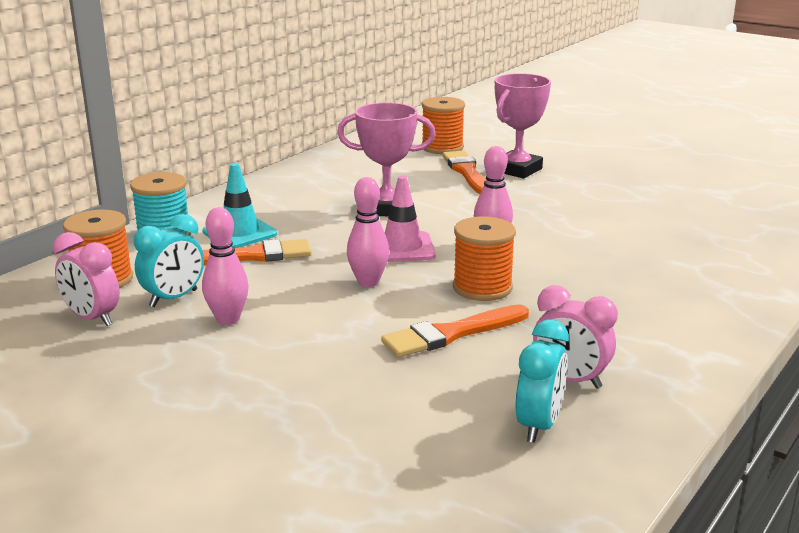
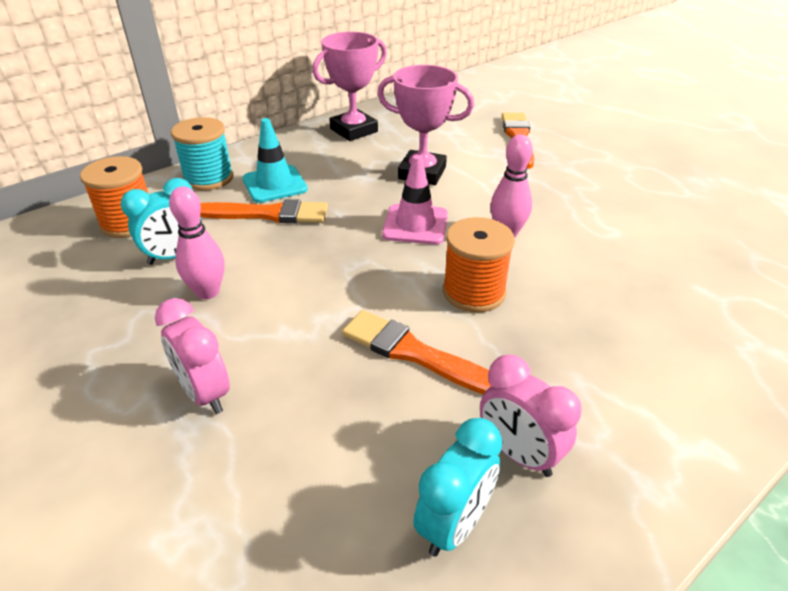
camera: 15 degrees right, 15 degrees up
(92, 318) = (92, 269): pink clock -> pink clock (205, 393)
(368, 282) = (362, 265): pink bowling pin -> none
(442, 147) = (506, 106): orange spool -> none
(451, 334) = (415, 353): orange brush -> orange brush turned 45 degrees clockwise
(517, 170) = (569, 141): pink trophy -> pink trophy (353, 130)

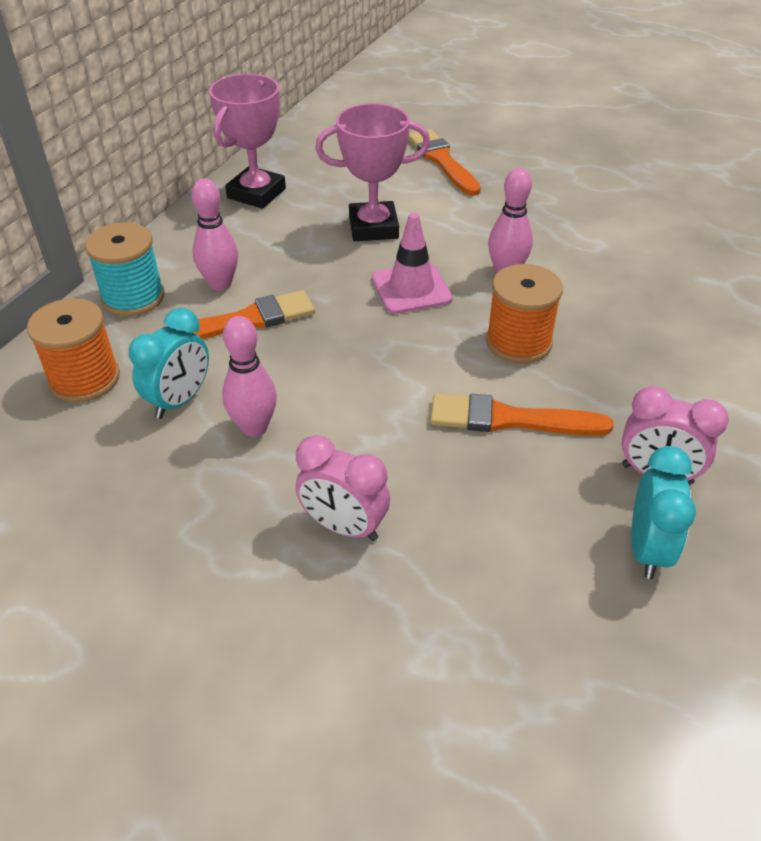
camera: 25 degrees left, 5 degrees up
(274, 184) = (220, 284): turquoise traffic cone -> pink bowling pin

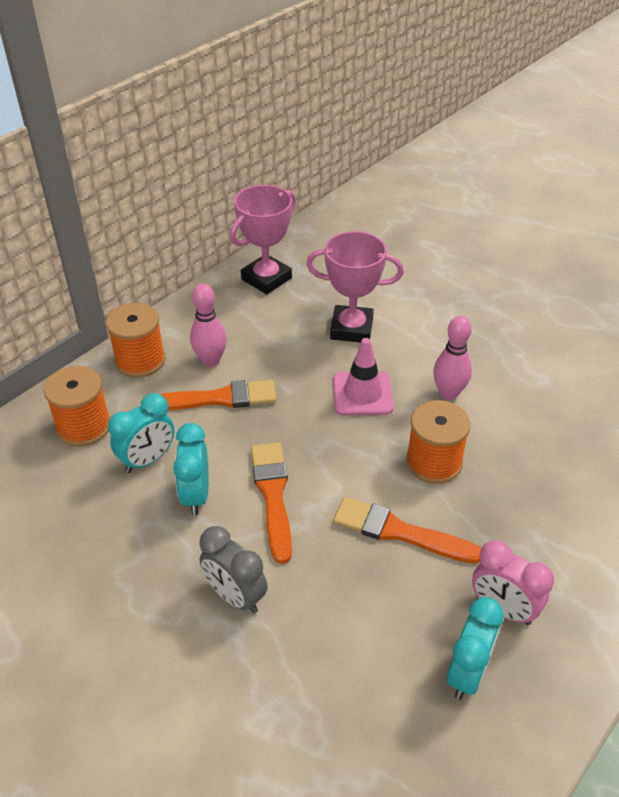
camera: 15 degrees right, 0 degrees up
(133, 297) = (140, 360): turquoise spool -> orange spool
(254, 427) = (196, 495): pink bowling pin -> turquoise clock
(344, 526) = (235, 596): pink clock -> grey clock
(442, 161) = (434, 271): orange brush -> orange brush (273, 495)

